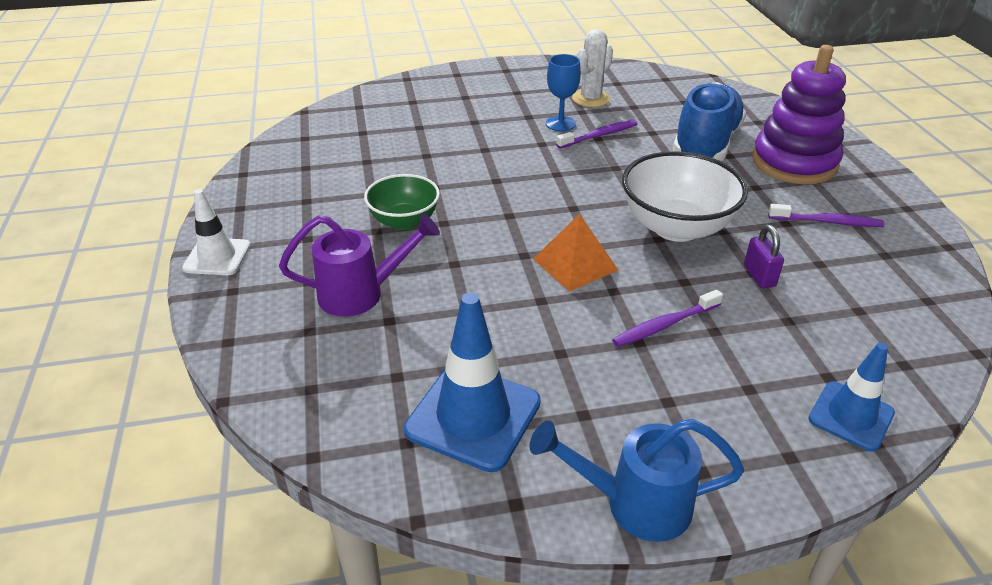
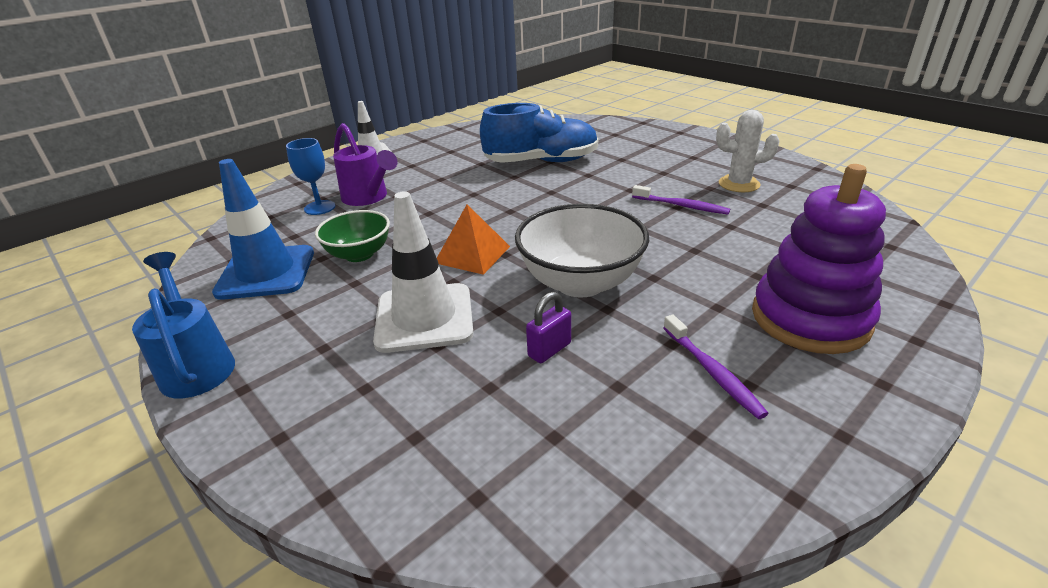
camera: 60 degrees right, 5 degrees down
(404, 221) = (460, 182): green bowl -> green bowl (359, 254)
(560, 124) = (673, 186): blue goblet -> blue goblet (320, 207)
(665, 325) = (424, 318): purple toothbrush -> white traffic cone
(706, 144) = (756, 257): blue shoe -> blue shoe (541, 162)
(851, 416) = (358, 468): blue traffic cone -> none

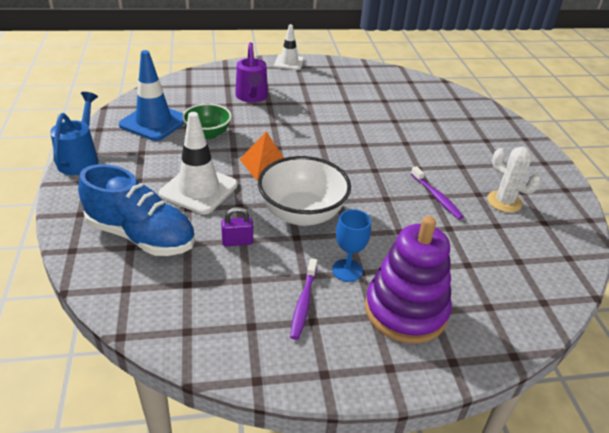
camera: 30 degrees right, 5 degrees up
(320, 207) = (219, 92): blue goblet -> blue goblet (347, 270)
(541, 162) = (387, 118): blue shoe -> blue shoe (141, 236)

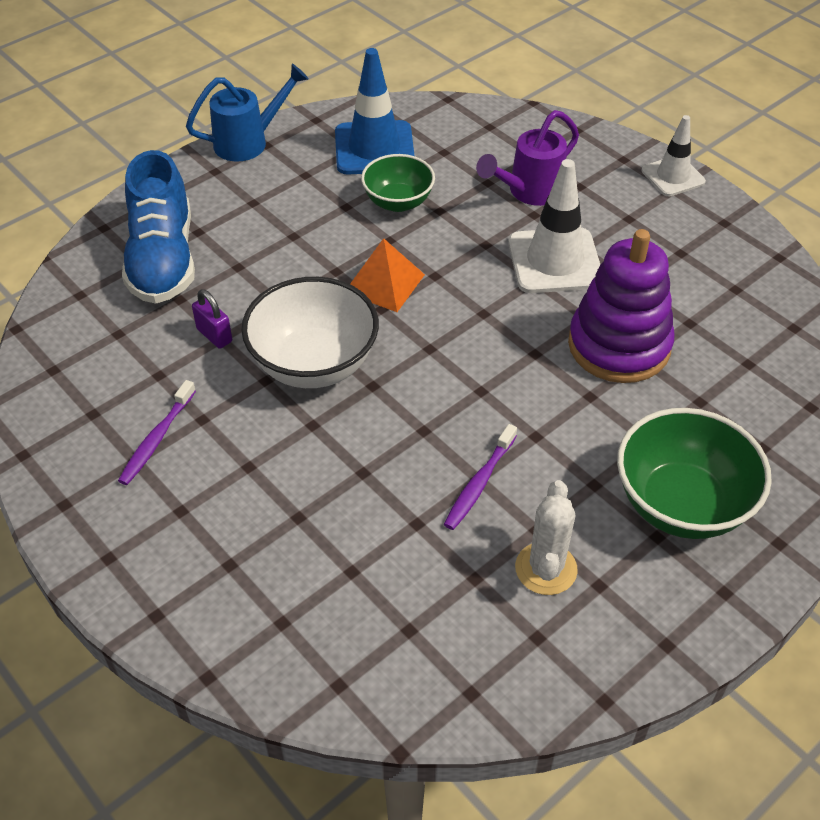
camera: 60 degrees right, 10 degrees up
(199, 189) = (279, 256): white traffic cone -> white traffic cone (555, 261)
(303, 303) = (157, 439): purple toothbrush -> purple toothbrush turned 45 degrees counterclockwise
(347, 270) = (241, 453): blue goblet -> none
(405, 310) = (211, 537): purple stacking toy -> purple stacking toy (619, 345)
(489, 150) = (681, 504): none -> green bowl

